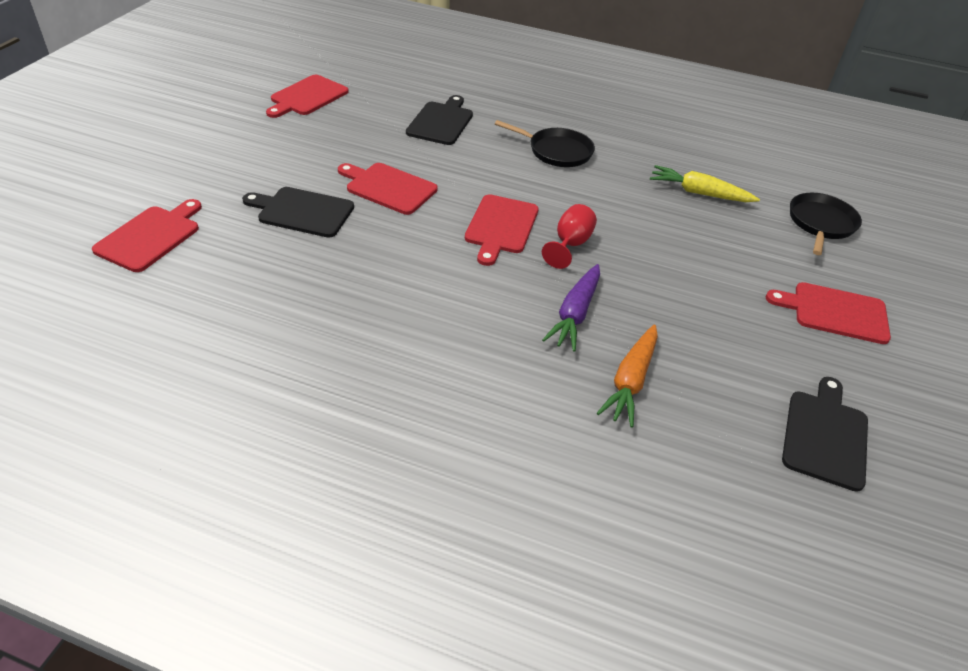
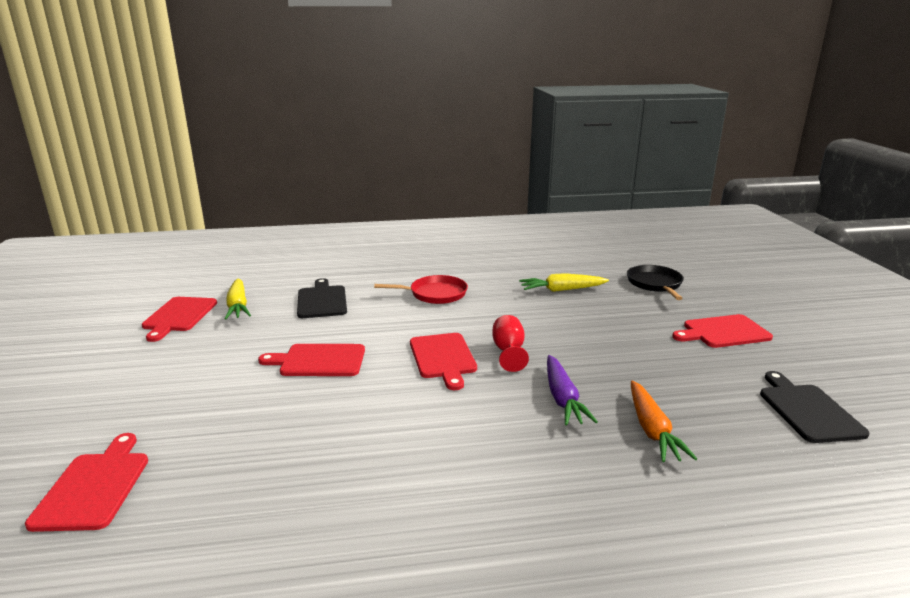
camera: 25 degrees left, 20 degrees down
(302, 212) = (252, 406): black cutting board -> none
(363, 102) = (238, 306): none -> yellow carrot
(557, 151) = (435, 294): black pan -> red pan

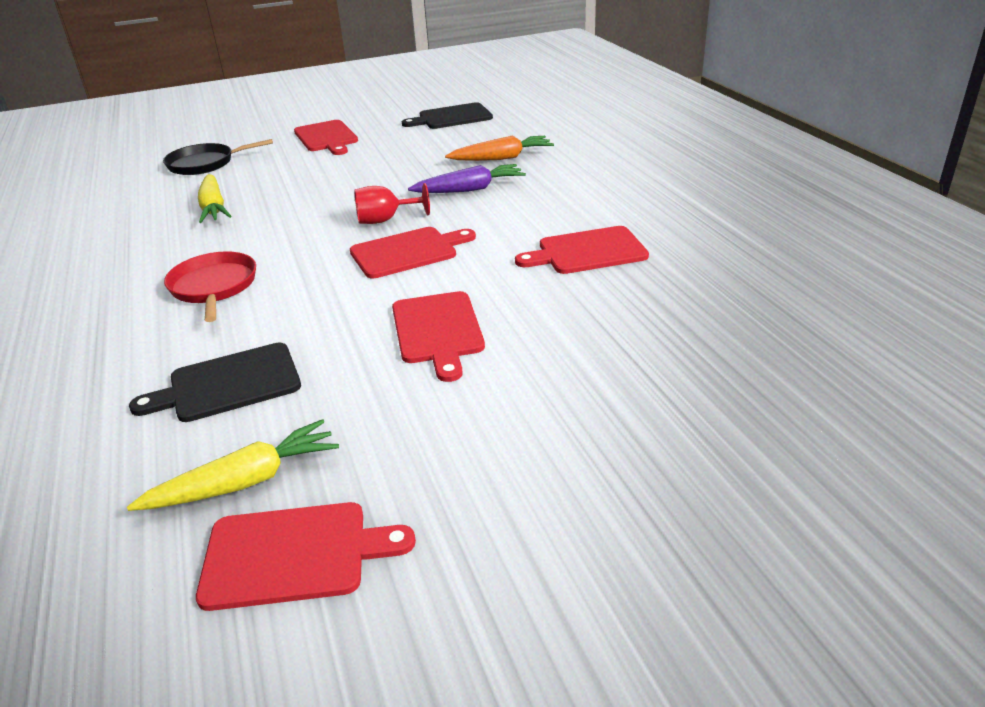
camera: 100 degrees left, 10 degrees up
(94, 487) = (773, 400): red cutting board -> red cutting board (587, 252)

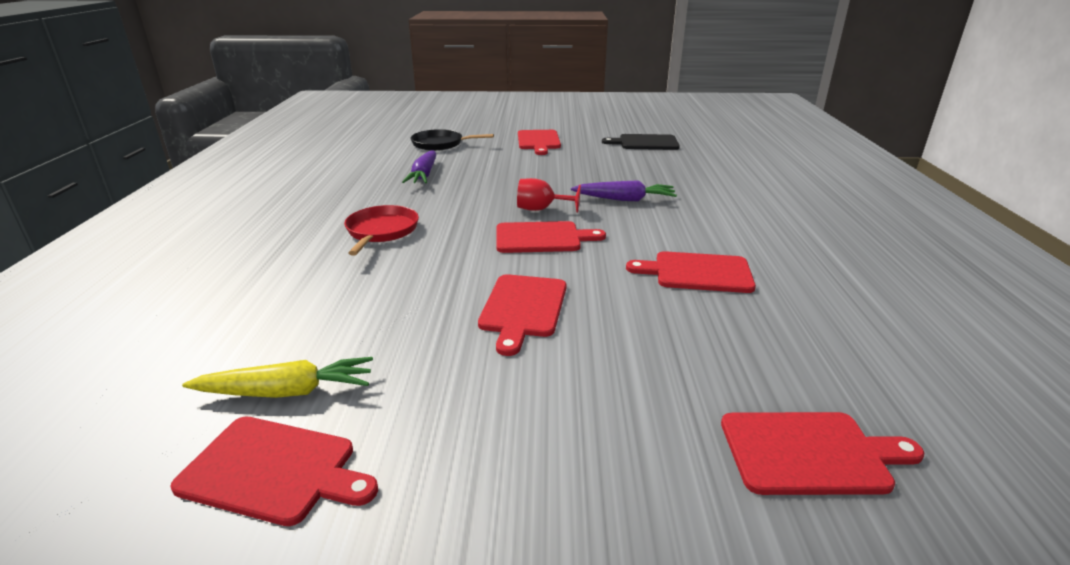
camera: 20 degrees right, 5 degrees down
(214, 207) = (424, 175): yellow carrot -> purple carrot
(228, 384) = (336, 307): black cutting board -> none
(502, 158) = (667, 180): orange carrot -> none
(762, 386) = (810, 452): none -> red cutting board

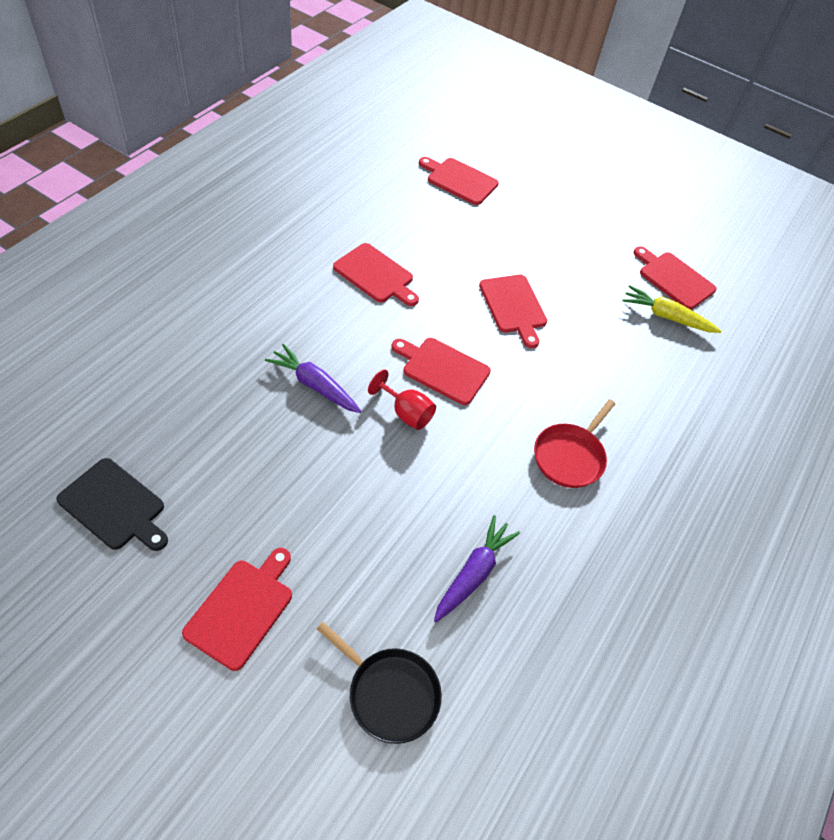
camera: 155 degrees left, 25 degrees up
(523, 308) = (513, 306): red cutting board -> red cutting board turned 120 degrees clockwise

